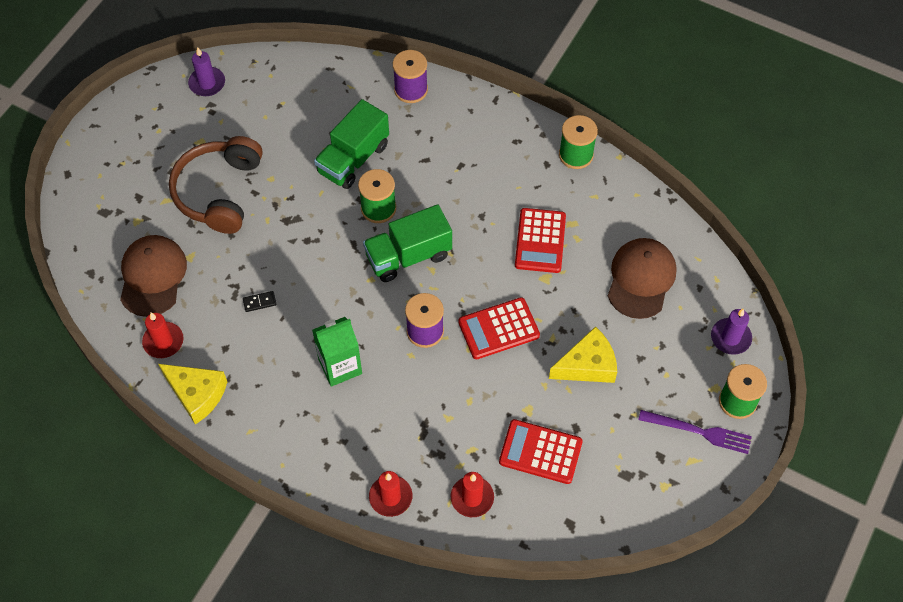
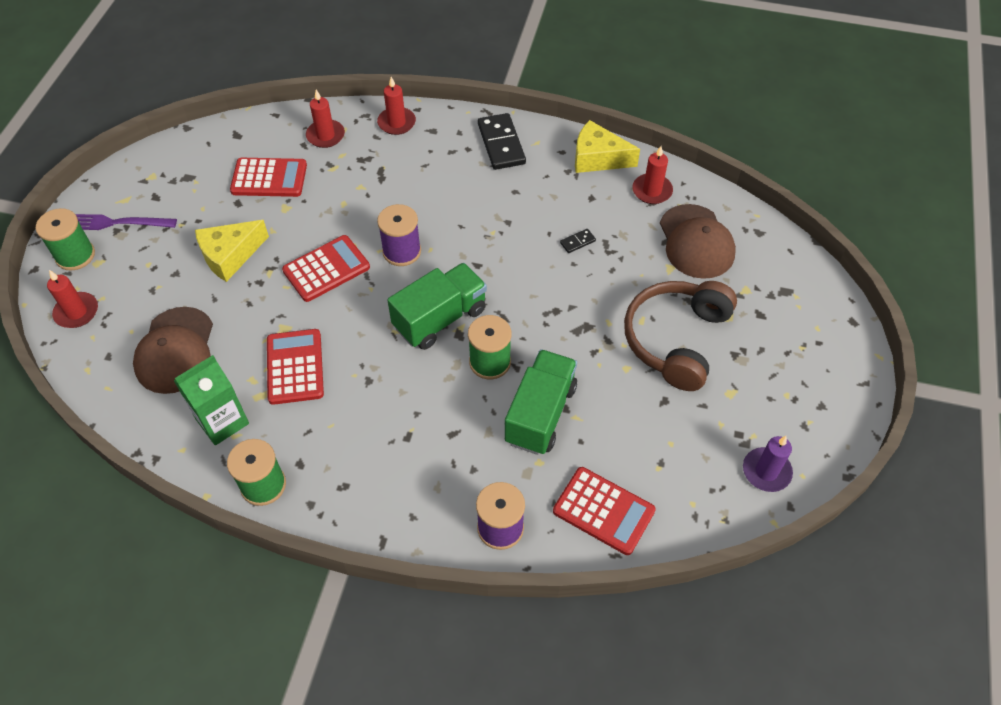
camera: 165 degrees right, 5 degrees down
(219, 192) = (676, 340): brown headphones -> brown headphones turned 150 degrees counterclockwise
(288, 438) = (501, 144): none -> black domino
(334, 84) = (603, 511): none -> red calculator
(340, 366) = (475, 205): green carton -> green carton (222, 421)
(730, 338) = (76, 312): purple candle -> red candle

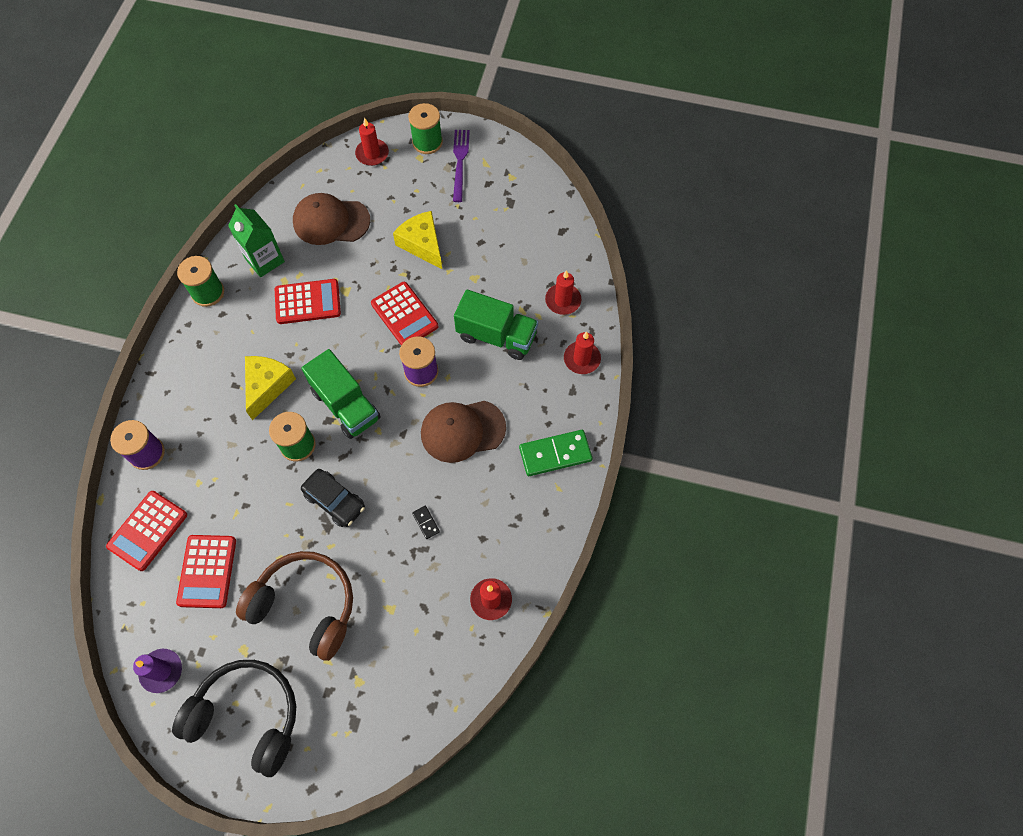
camera: 90 degrees right, 10 degrees up
(269, 178) = (509, 262): red calculator -> red calculator (207, 571)
(501, 144) = (555, 454): black domino -> green domino
(540, 414) = (242, 484): green truck -> green truck (496, 336)
(557, 321) = (335, 501): none -> black car
(598, 158) = (537, 547): yellow cheese -> yellow cheese (267, 386)
(696, 242) = (421, 638): brown cap -> brown cap (462, 430)
(798, 382) = (247, 716): none -> black headphones

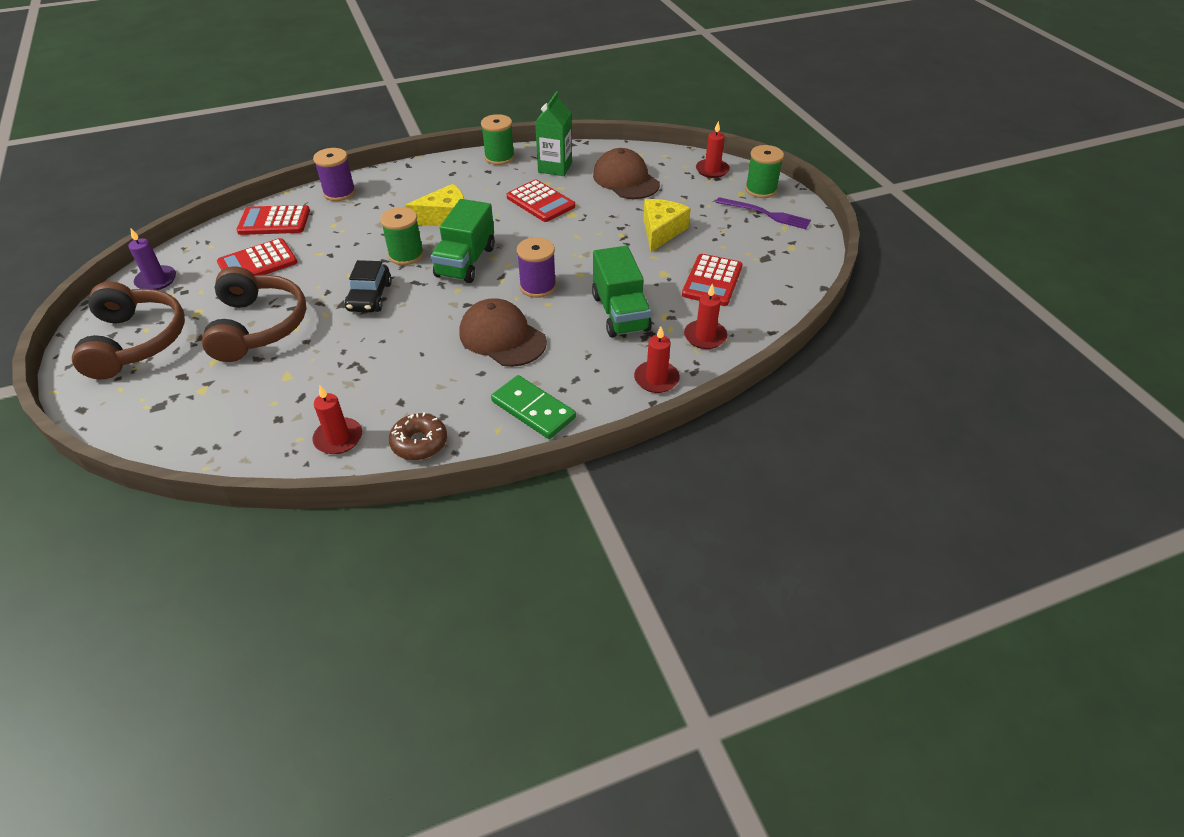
camera: 55 degrees right, 20 degrees down
(247, 716) = (136, 341): black headphones -> brown headphones
(404, 315) = (583, 253): red calculator -> red calculator (712, 281)
(426, 522) = (389, 358): black domino -> none
(460, 162) = (766, 214): purple fork -> purple fork turned 60 degrees clockwise
(535, 546) = (419, 443): none -> brown donut

